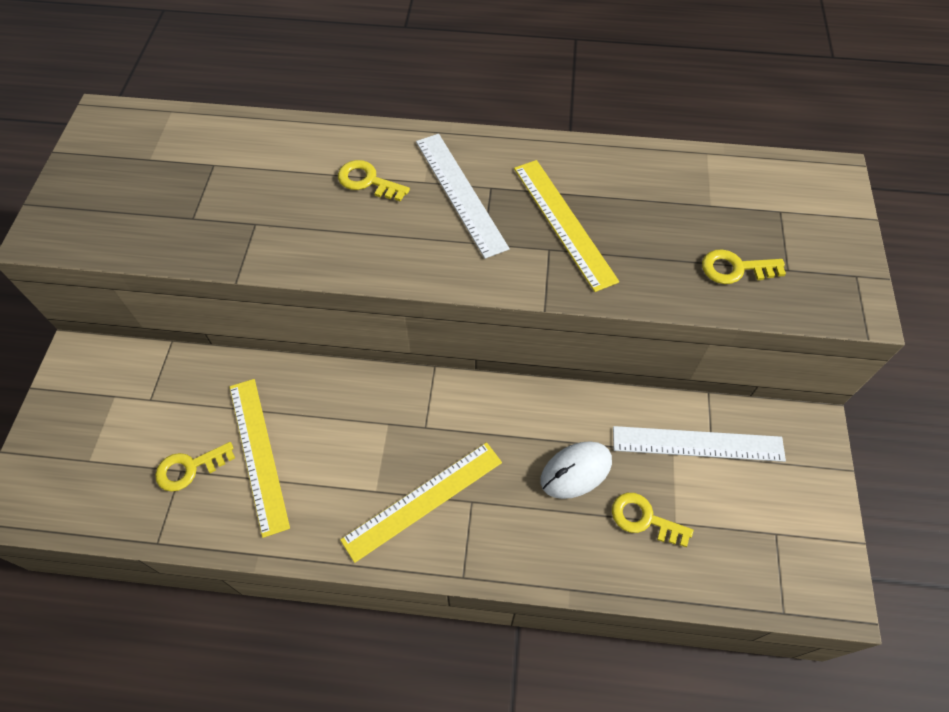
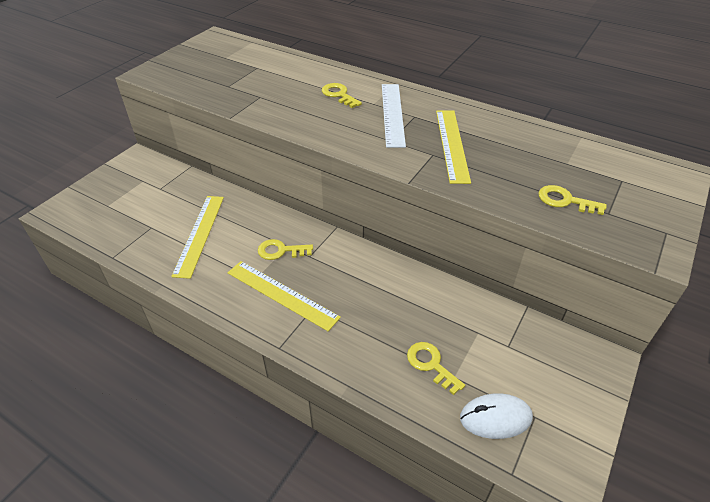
camera: 25 degrees right, 15 degrees down
(189, 468) = (156, 228): yellow key -> yellow key (280, 251)
(423, 500) = (282, 294): yellow ruler -> yellow ruler turned 45 degrees clockwise
(576, 471) = (397, 317): white mouse -> white mouse (495, 418)
(697, 444) = (500, 334): white ruler -> none

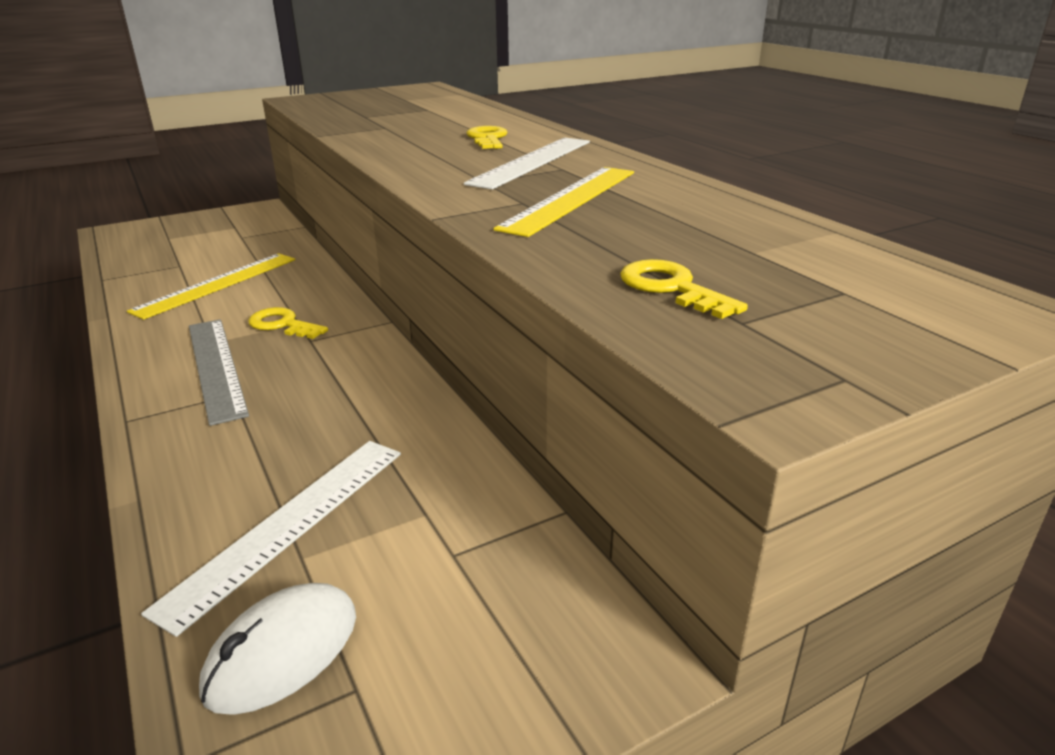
camera: 30 degrees right, 15 degrees down
(282, 294) = (216, 367): yellow ruler -> grey ruler
(431, 364) = (288, 524): yellow key -> white ruler
(495, 418) = (282, 652): white mouse -> white mouse turned 75 degrees counterclockwise

